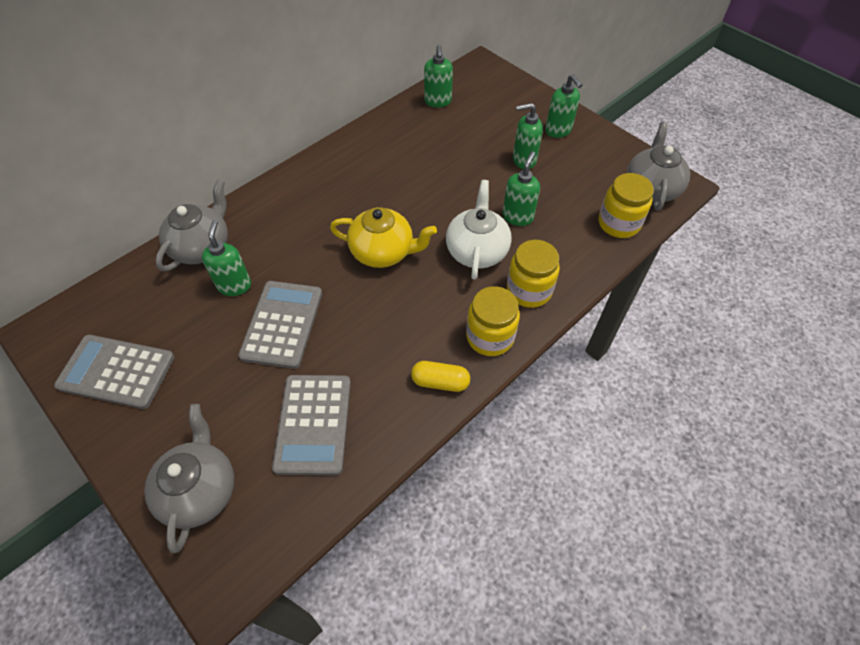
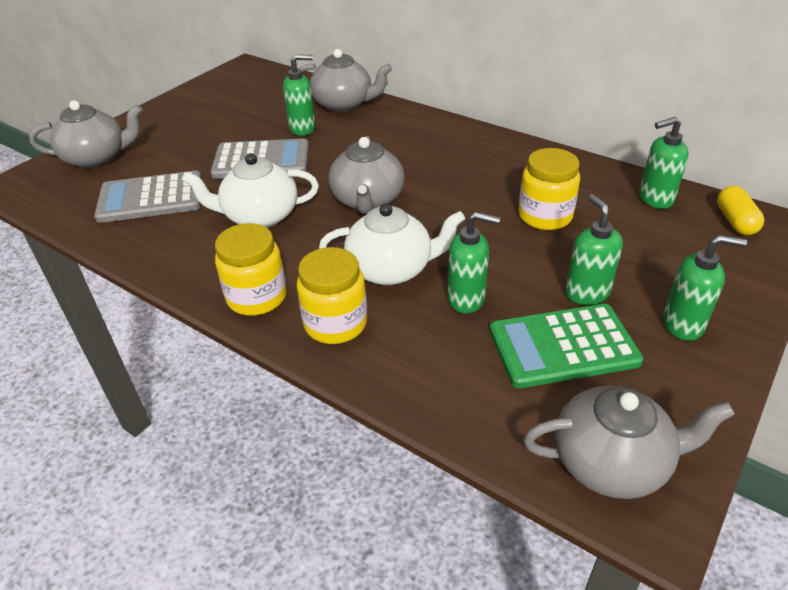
camera: 80 degrees right, 15 degrees down
(116, 371) = (208, 101): grey calculator -> none
(380, 330) = (259, 216): none -> white teapot
(383, 252) = (367, 201): yellow teapot -> grey teapot
(440, 382) = (194, 267): yellow capsule -> yellow capsule (735, 221)
(558, 131) = (683, 325): green soap dispenser -> green soap dispenser turned 135 degrees counterclockwise
(567, 183) = (563, 346): none -> green calculator
(618, 223) = (500, 417): yellow jar -> yellow jar (545, 216)

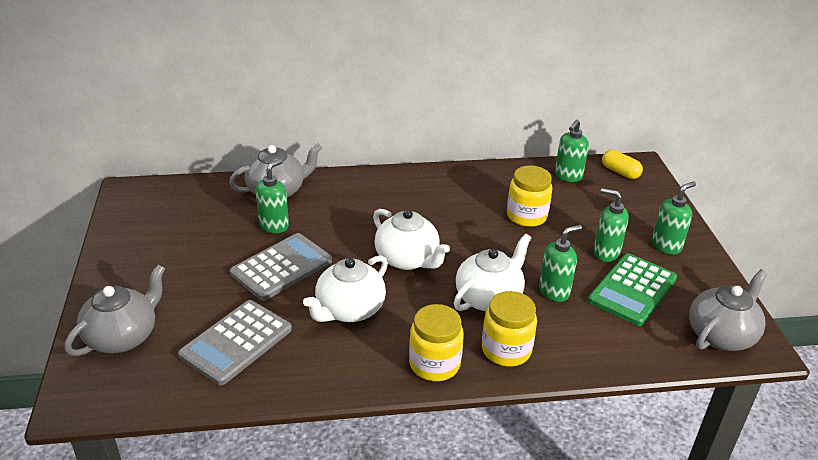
camera: 45 degrees left, 5 degrees down
(367, 201) = (407, 259): grey teapot -> white teapot

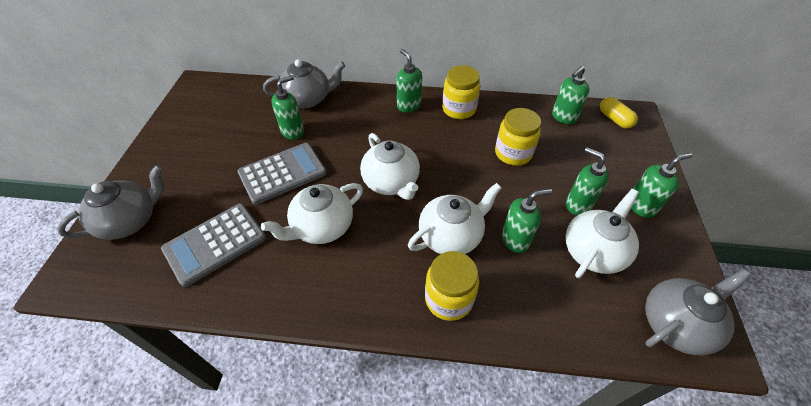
camera: 15 degrees right, 15 degrees up
(397, 184) = (408, 106): none -> green soap dispenser
(434, 364) = (376, 302): yellow jar -> yellow jar (459, 109)
(632, 290) = (593, 251): green calculator -> white teapot

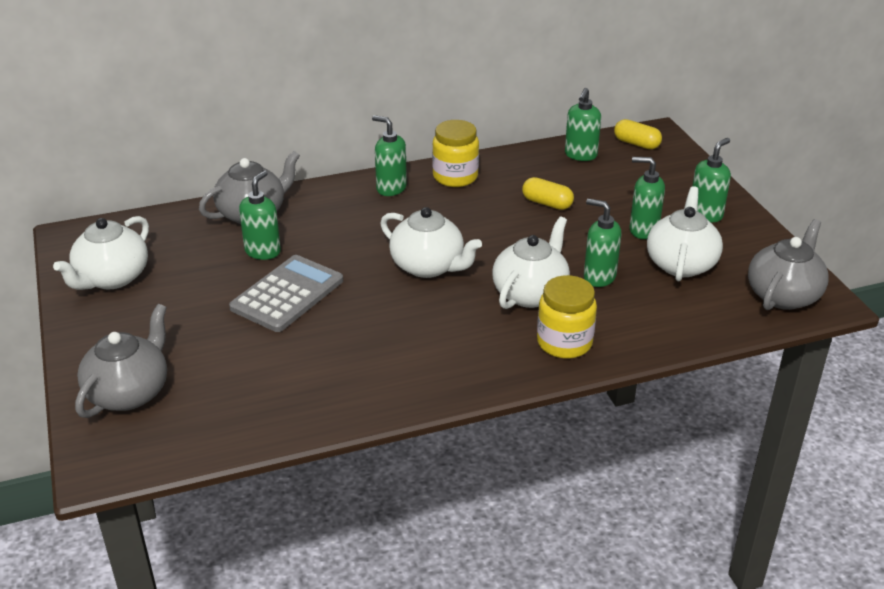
camera: 25 degrees left, 15 degrees down
(215, 243) = (263, 379): grey calculator -> none
(322, 227) = (380, 327): white teapot -> white teapot (112, 278)
(513, 153) = (547, 203): yellow jar -> yellow capsule
(515, 240) = (599, 277): green soap dispenser -> green soap dispenser turned 105 degrees counterclockwise

